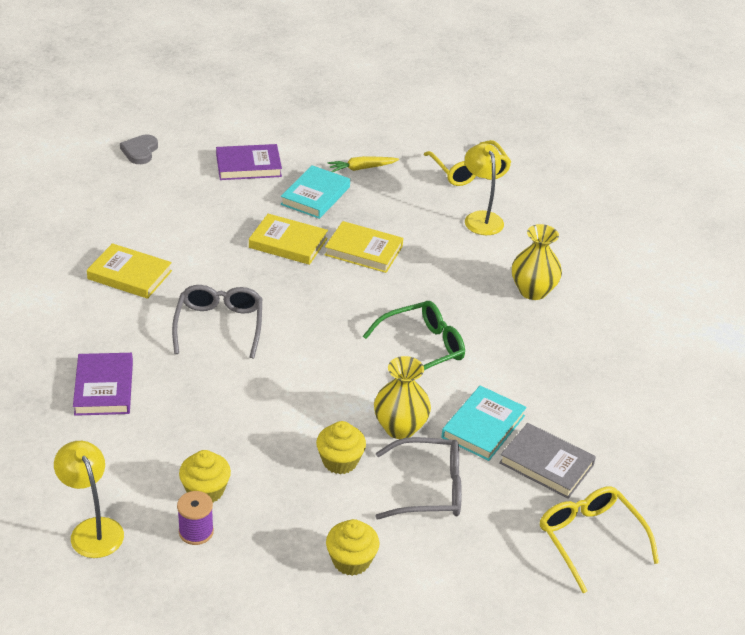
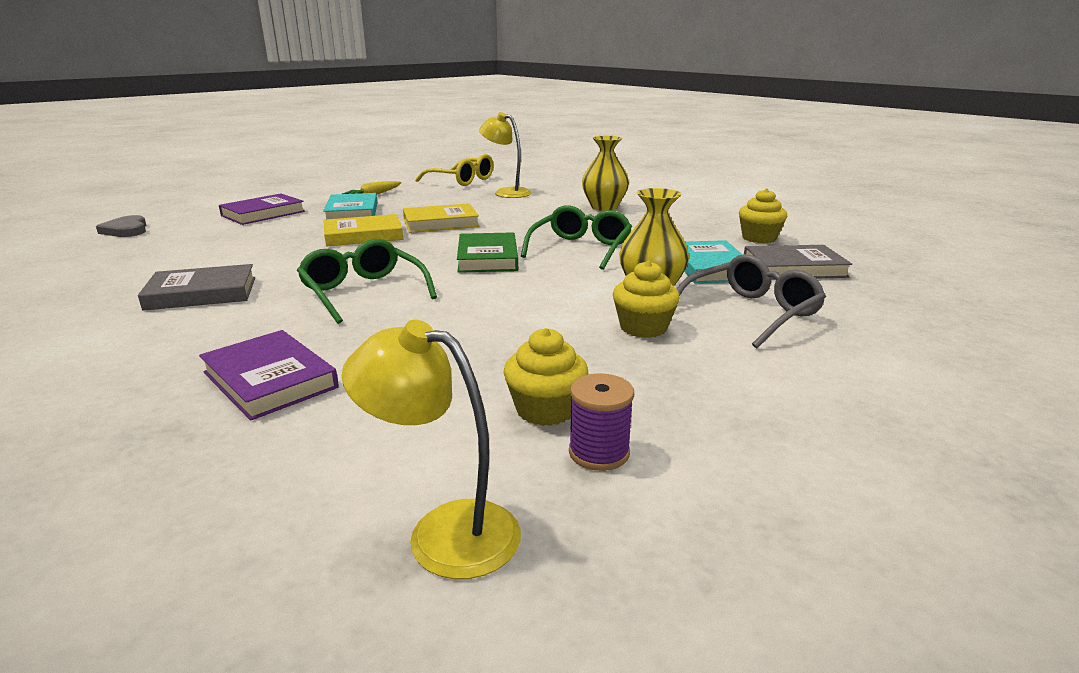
camera: 35 degrees left, 15 degrees down
(130, 275) = (202, 293): yellow book -> grey book
(219, 325) = (363, 292): grey glasses -> green glasses
(340, 324) = (487, 258): none -> green book
(351, 560) = (801, 389): yellow cupcake -> yellow cupcake (759, 238)
(590, 539) = (914, 290): yellow glasses -> none

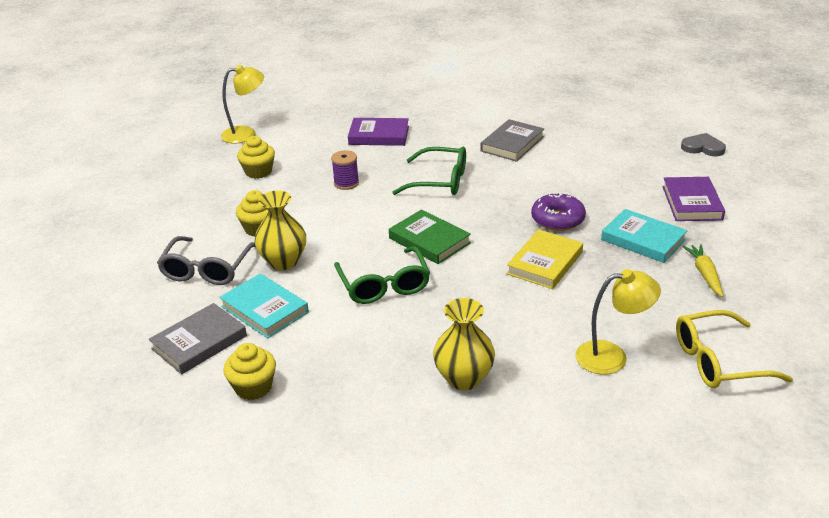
camera: 140 degrees right, 10 degrees up
(363, 235) = (557, 219): yellow book -> purple donut
(599, 452) = (223, 168): purple spool -> purple spool (346, 183)

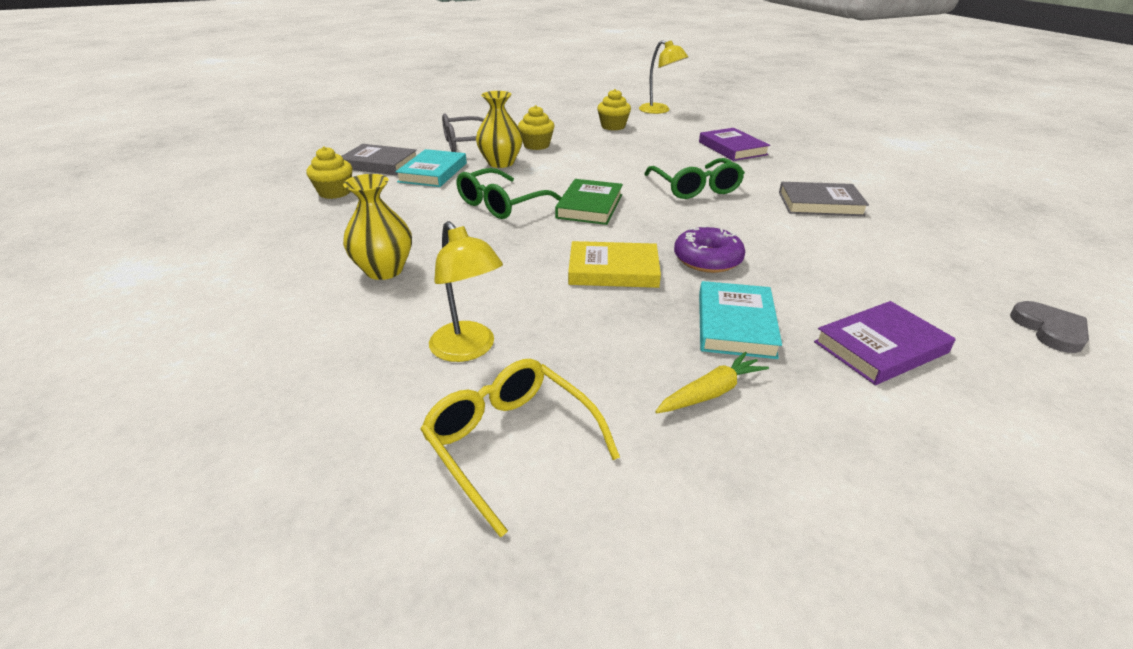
camera: 60 degrees right, 0 degrees up
(346, 183) = (638, 155): purple spool -> none

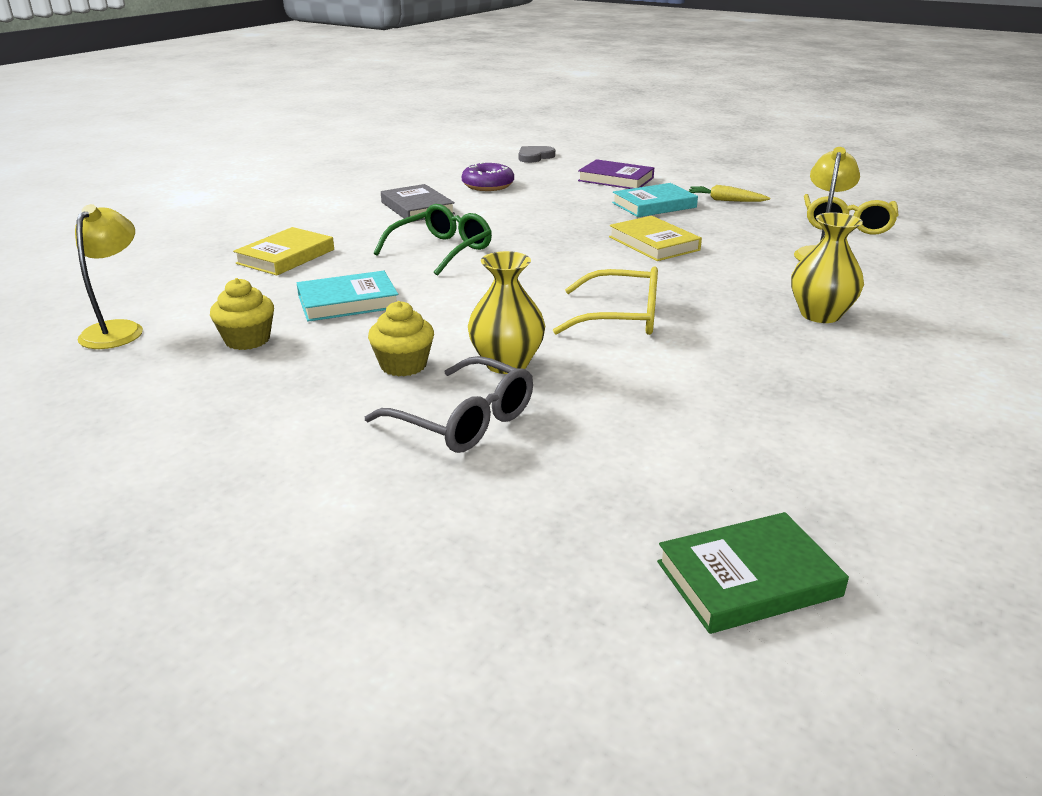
camera: 125 degrees left, 5 degrees down
(335, 192) = (774, 431): yellow cupcake -> none
(379, 164) = (645, 455): grey book -> none
(433, 172) = (607, 395): turquoise book -> turquoise book (348, 302)
(501, 204) = (621, 317): green glasses -> yellow glasses
(589, 206) = (556, 279): green book -> green book (748, 578)
(707, 259) = (584, 223): purple donut -> purple donut (488, 185)
(732, 148) = (286, 256): purple book -> yellow book

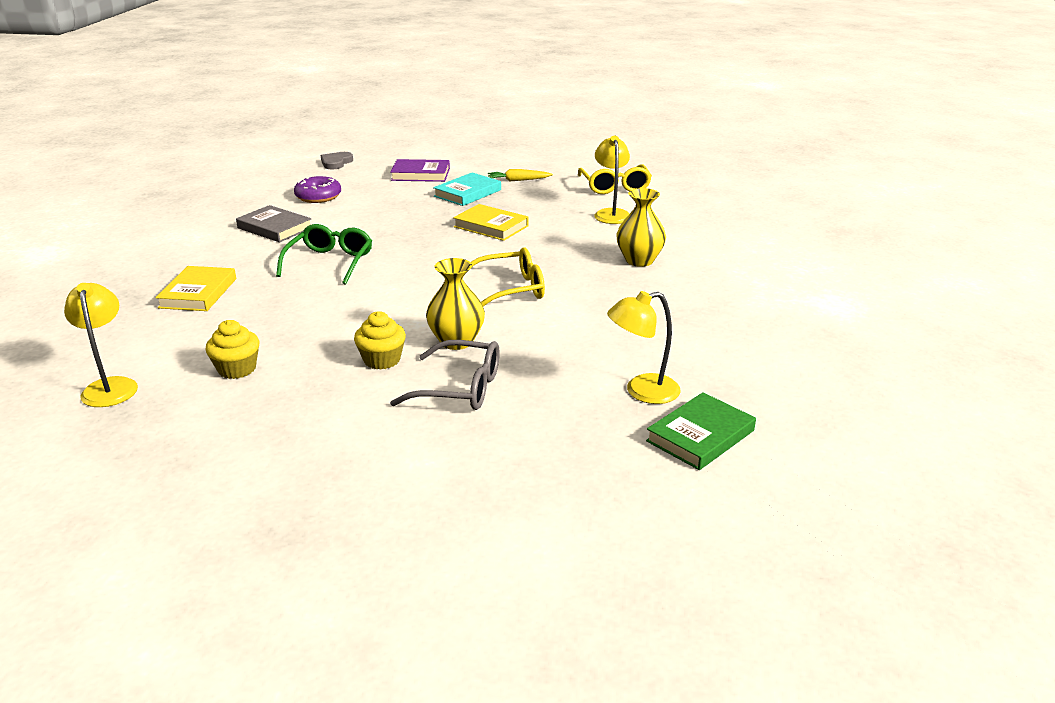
camera: 25 degrees left, 0 degrees up
(348, 302) = (291, 321): turquoise book -> none
(702, 487) = (642, 391): none -> yellow lamp

